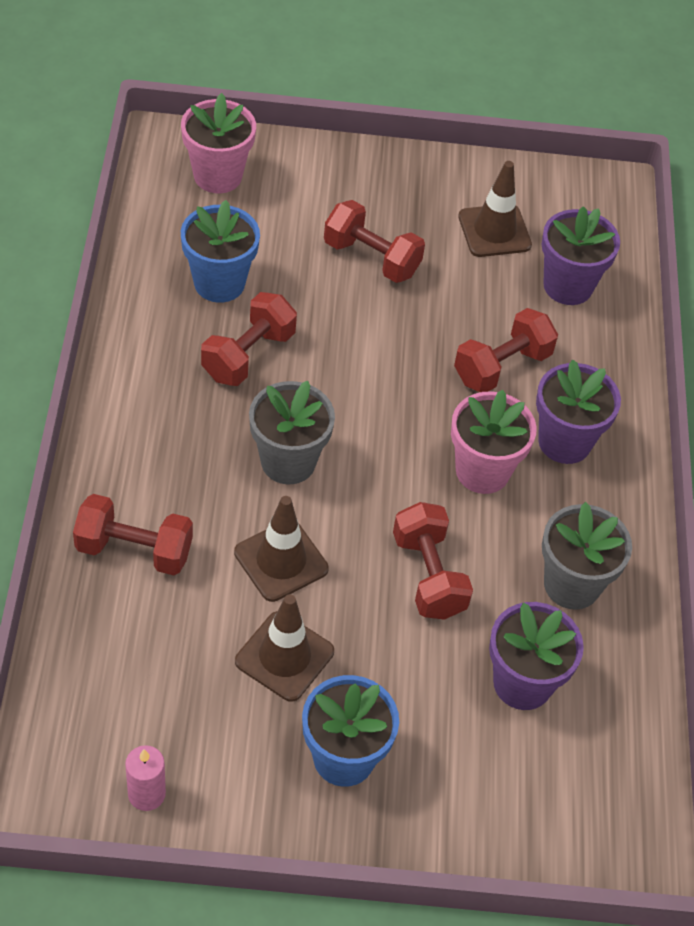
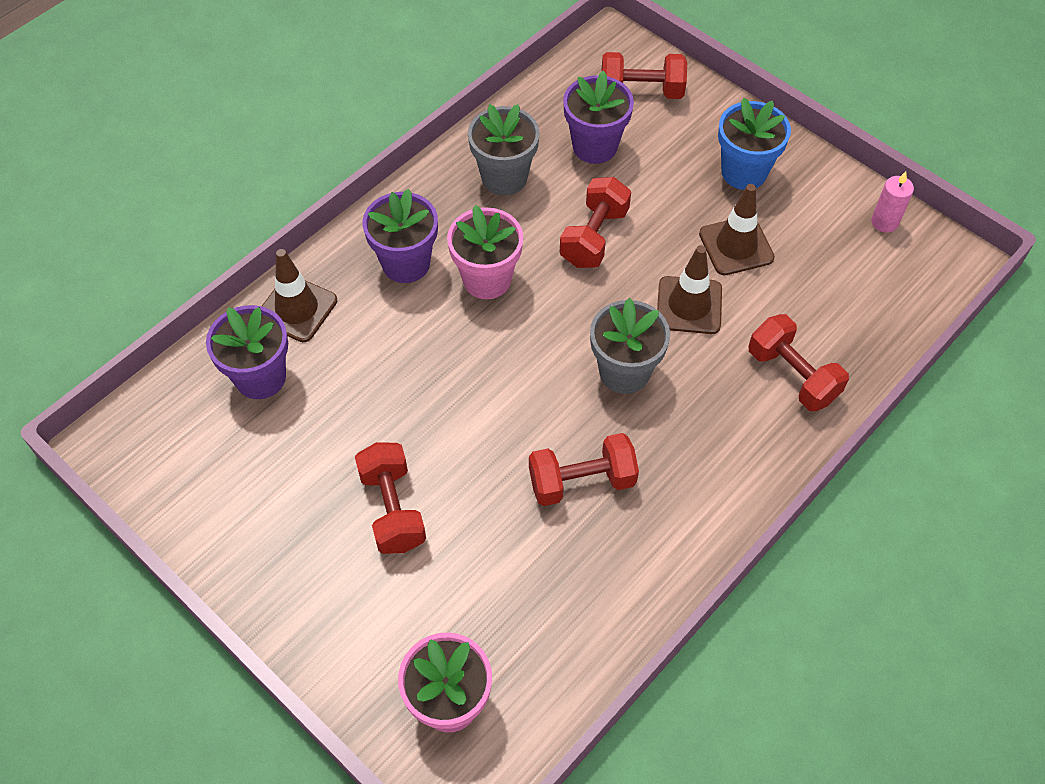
camera: 135 degrees left, 5 degrees up
(219, 283) = (549, 570): blue flower pot -> none
(494, 231) = (260, 467): brown traffic cone -> brown traffic cone (297, 309)
(502, 367) = (389, 344): red dumbbell -> red dumbbell (641, 91)

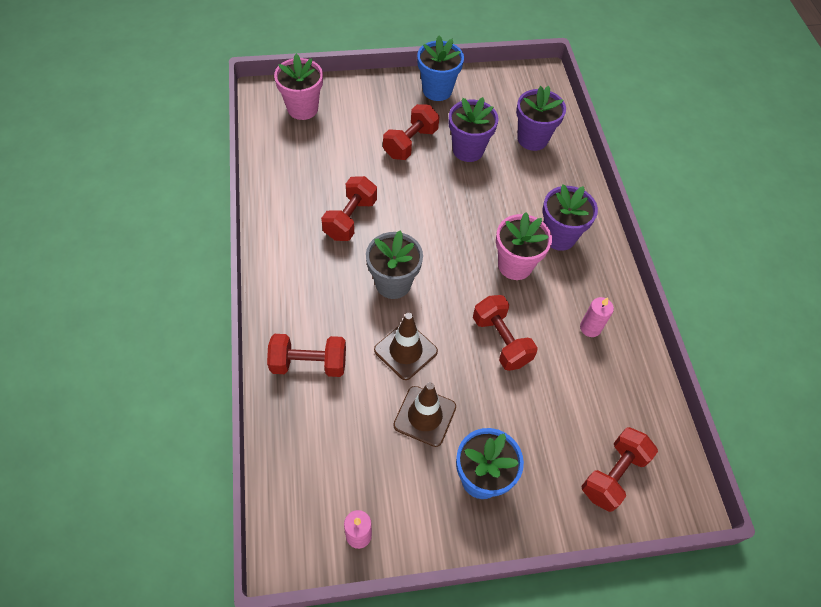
camera: 125 degrees right, 0 degrees up
(254, 551) = (437, 90): none -> blue flower pot
(297, 309) = (565, 174): brown traffic cone -> none
(393, 509) = (410, 143): red dumbbell -> red dumbbell turned 75 degrees counterclockwise
(504, 177) = (590, 328): grey flower pot -> pink candle
(595, 146) = (579, 400): purple flower pot -> purple flower pot (468, 150)

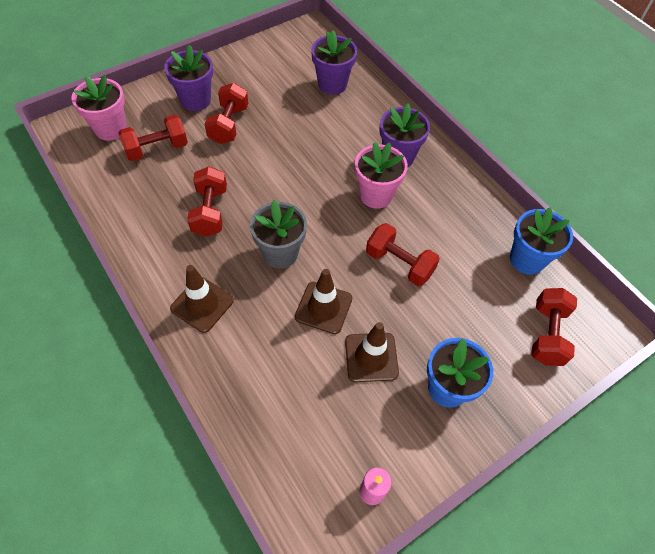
camera: 25 degrees left, 0 degrees up
(299, 300) = (202, 304): none -> brown traffic cone
(309, 363) = (242, 358): red dumbbell -> red dumbbell (157, 149)
(437, 90) = (228, 71): blue flower pot -> blue flower pot (527, 259)
(468, 150) = (283, 113): purple flower pot -> purple flower pot (195, 100)
(590, 328) = (464, 222): pink candle -> none

